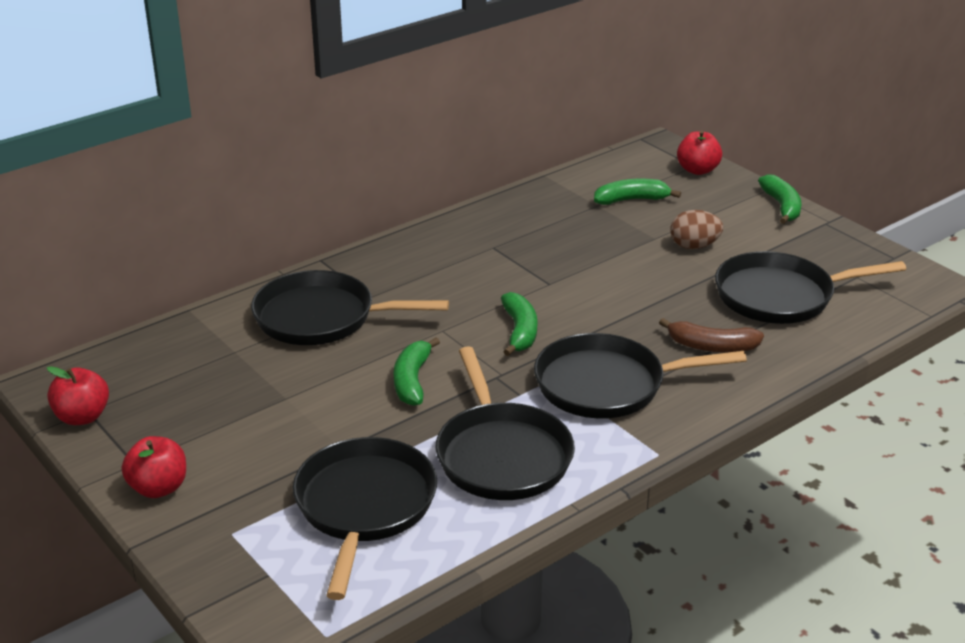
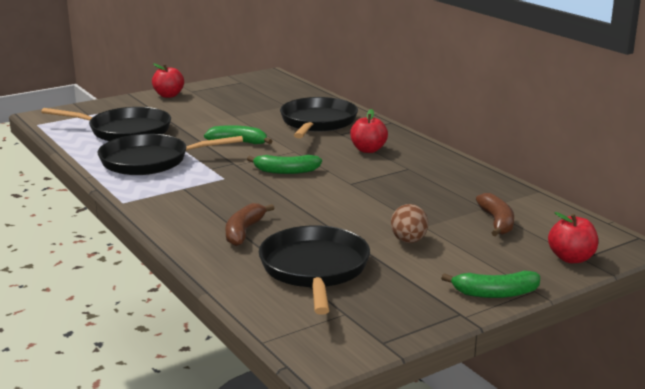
camera: 95 degrees right, 10 degrees down
(82, 417) = (236, 81): red apple -> red apple (368, 150)
(607, 385) = (209, 193): black pan -> none
(631, 200) = (497, 222): green banana -> brown banana

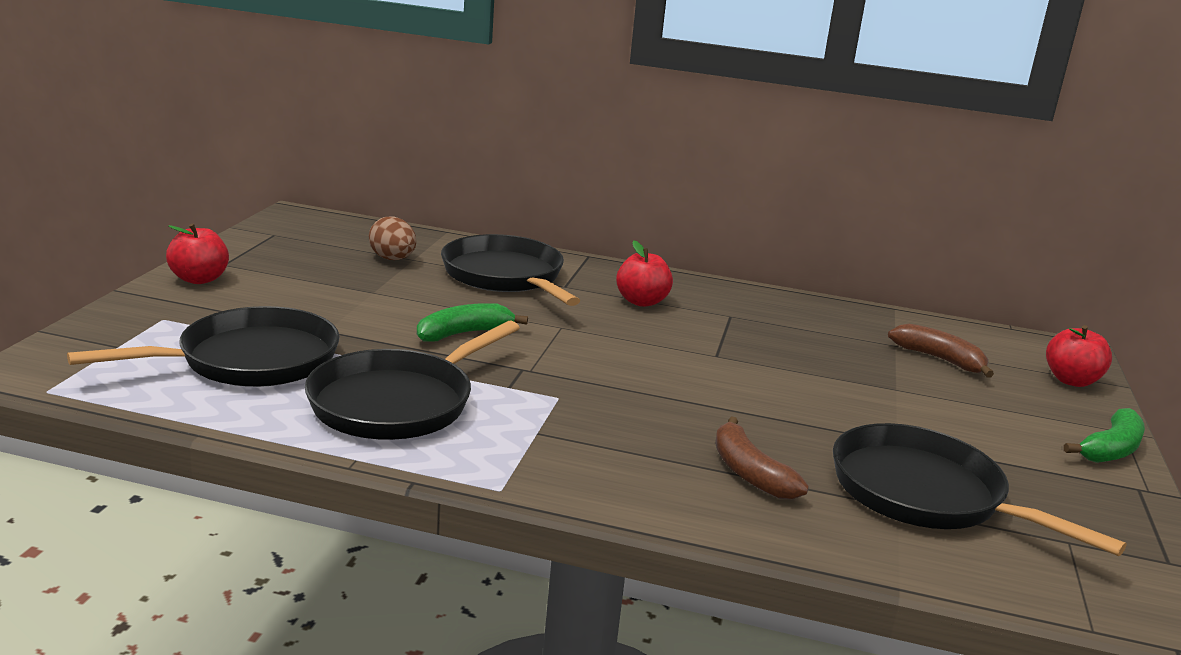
camera: 45 degrees left, 0 degrees up
(286, 171) = (612, 361): green banana -> none
(408, 241) = (923, 414): brown egg -> brown egg (392, 259)

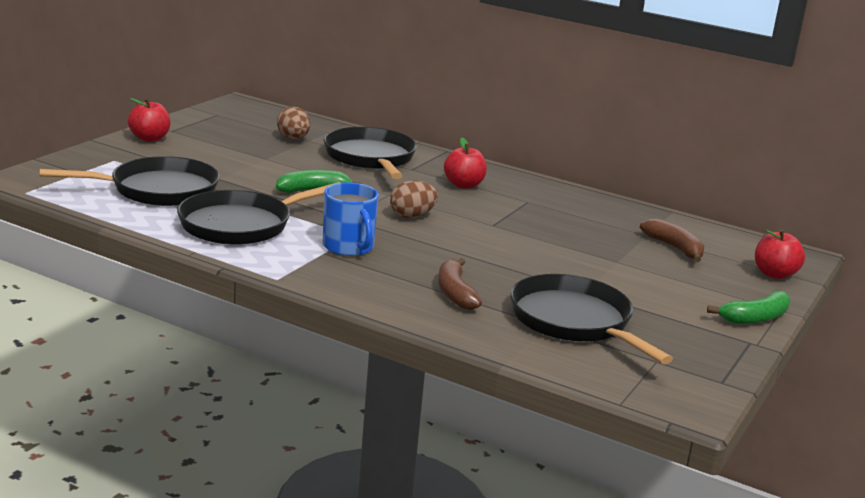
camera: 15 degrees right, 0 degrees up
(564, 417) = (348, 247): none -> blue mug
(612, 356) = (412, 216): none -> brown egg

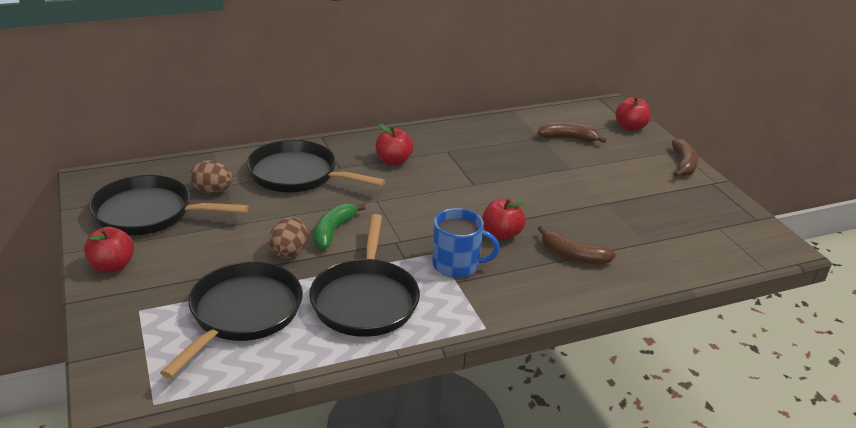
camera: 50 degrees left, 10 degrees up
(412, 216) = (427, 210): brown egg -> brown egg (289, 251)
(431, 254) = (501, 234): none -> red apple
(574, 322) = (648, 229): black pan -> black pan (149, 213)
(755, 318) = (683, 165): green banana -> brown banana

